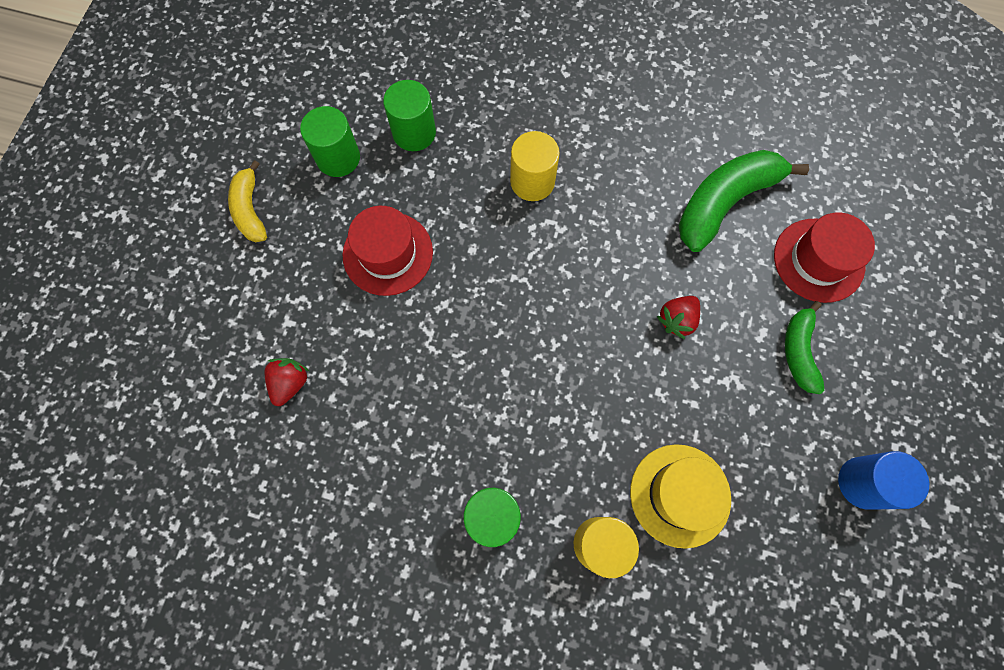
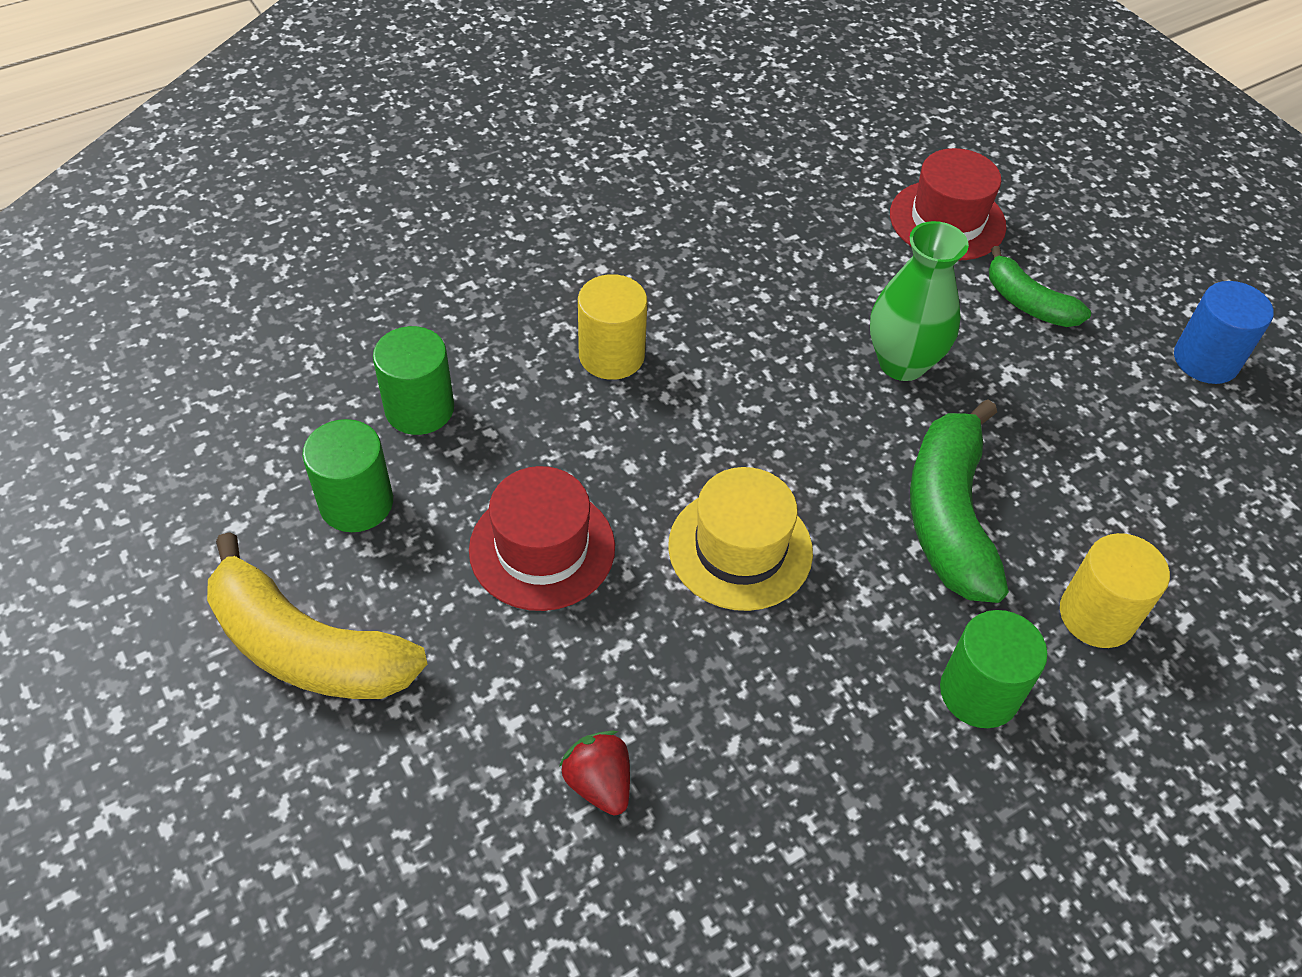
camera: 50 degrees left, 20 degrees down
(250, 210) = (307, 648): yellow banana -> yellow banana, size x1.71
(677, 320) = (902, 363): red strawberry -> green vase
(680, 495) = (1099, 505): yellow hat -> yellow hat (740, 548)
(724, 202) = (813, 235): green banana -> green banana (949, 516)

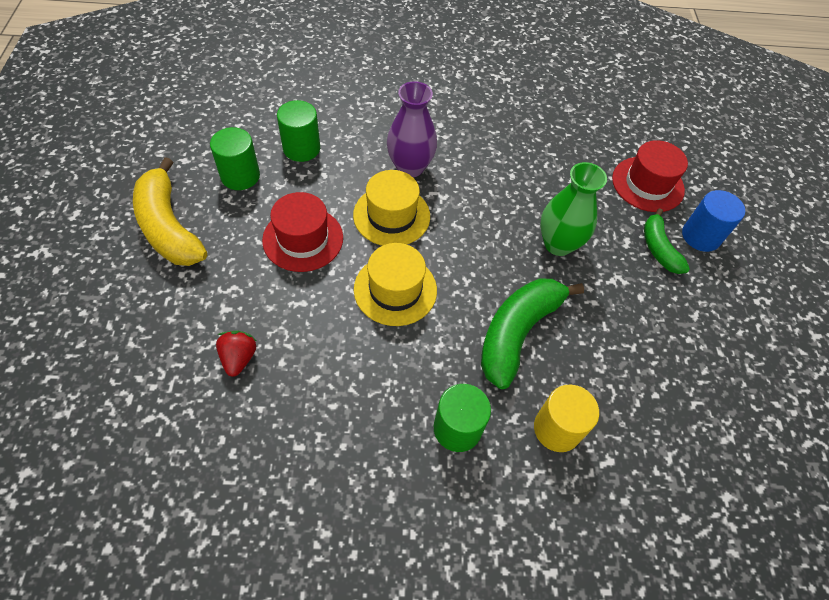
camera: 30 degrees right, 5 degrees up
(611, 355) = (410, 167): yellow cylinder -> purple vase
(645, 442) = (391, 215): none -> yellow hat
(1205, 360) = (745, 332): blue cylinder -> blue cylinder (701, 236)

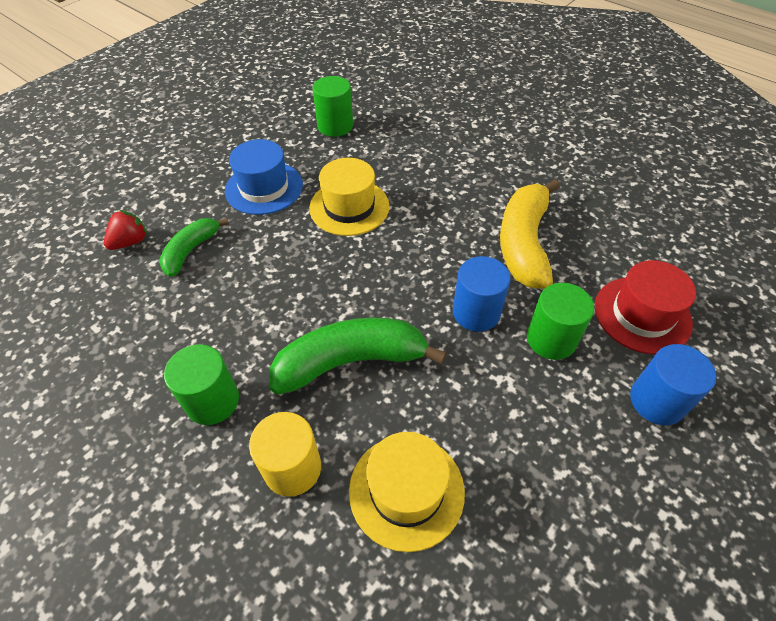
camera: 45 degrees right, 5 degrees down
(169, 227) = (189, 134): yellow banana -> yellow banana (524, 243)
(240, 176) = (271, 124): green cylinder -> green cylinder (551, 339)
(303, 239) = (264, 188): red hat -> blue hat
(395, 289) = (288, 263): yellow hat -> yellow hat (406, 490)
(410, 167) = (406, 179): purple vase -> none
(558, 244) = (476, 312): green vase -> blue cylinder
(658, 248) = (587, 381): green banana -> green banana (191, 251)

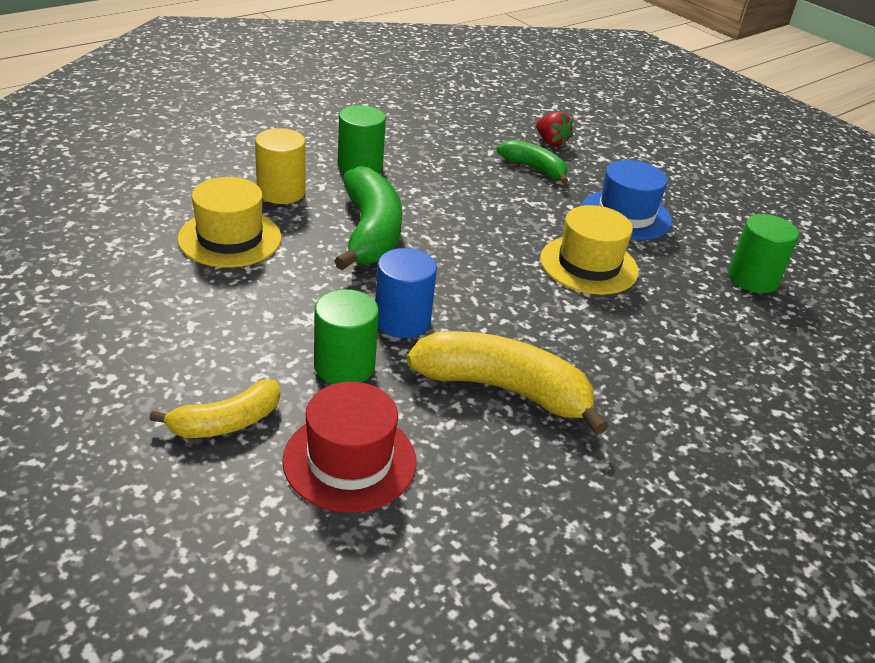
camera: 95 degrees right, 15 degrees down
(657, 401) = (226, 422): blue cylinder -> yellow banana

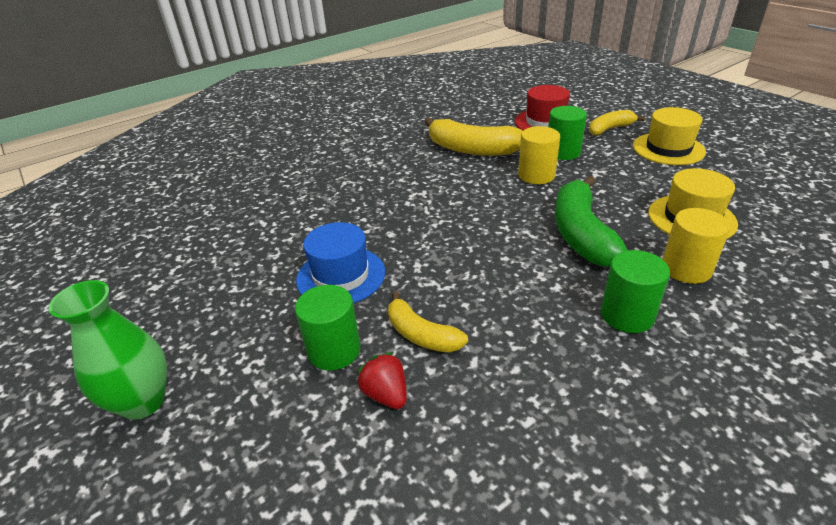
camera: 170 degrees left, 0 degrees up
(402, 321) = (536, 175): blue cylinder -> yellow cylinder
(534, 168) = (421, 334): green banana -> yellow banana
(588, 265) = (398, 222): yellow hat -> yellow hat (668, 149)
(720, 152) = (143, 402): none -> green vase
(752, 279) = (268, 223): green cylinder -> green cylinder (334, 350)

